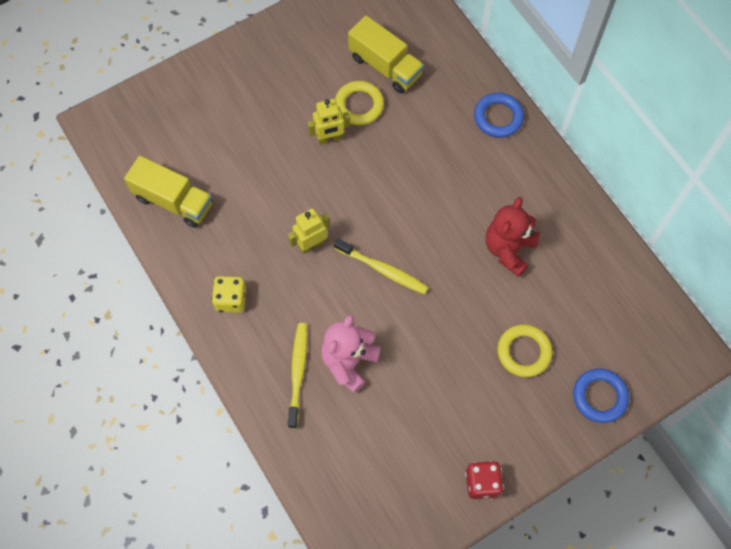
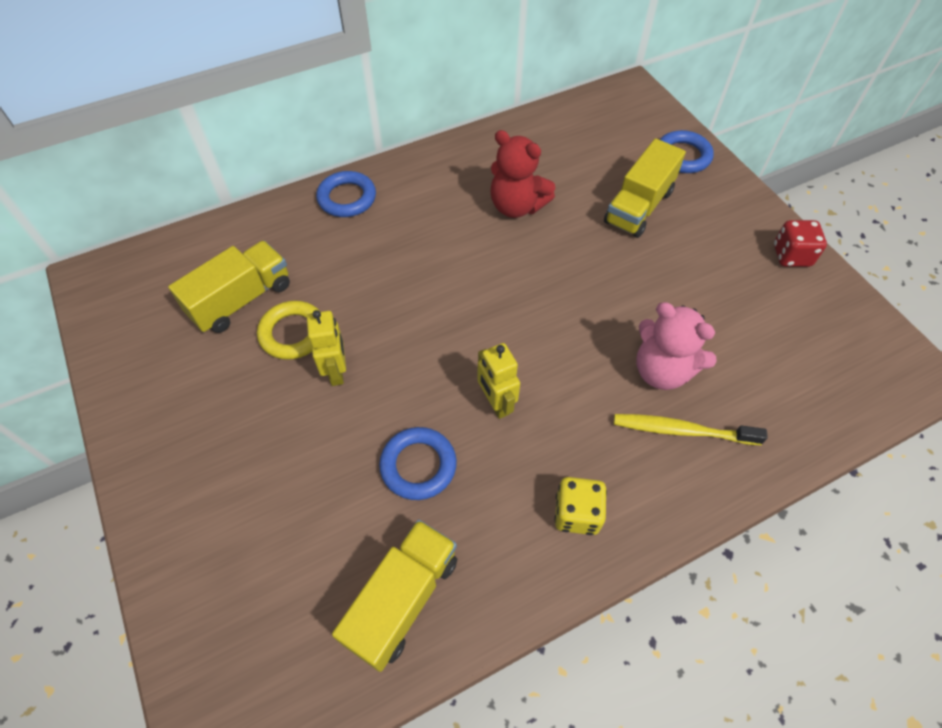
camera: 85 degrees left, 10 degrees down
(260, 199) = (418, 465): none -> blue ring
(383, 269) = (536, 325): yellow toothbrush -> none
(524, 352) = (638, 207): yellow ring -> yellow truck

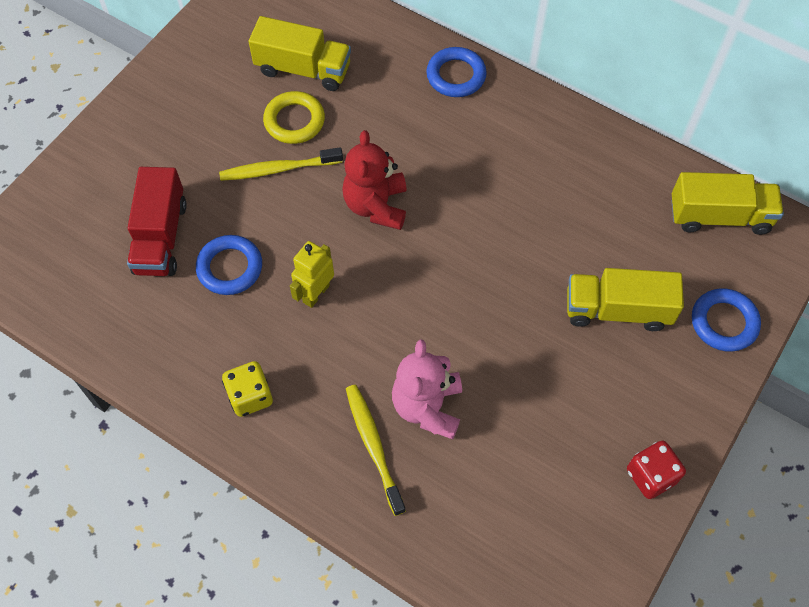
camera: 60 degrees right, 5 degrees up
(335, 516) = (161, 237): none -> red truck
(336, 371) = (278, 169): yellow robot -> yellow toothbrush
(402, 599) = (123, 312): yellow truck -> yellow truck (719, 216)
(516, 206) = (541, 207): red teddy bear -> red teddy bear (376, 205)

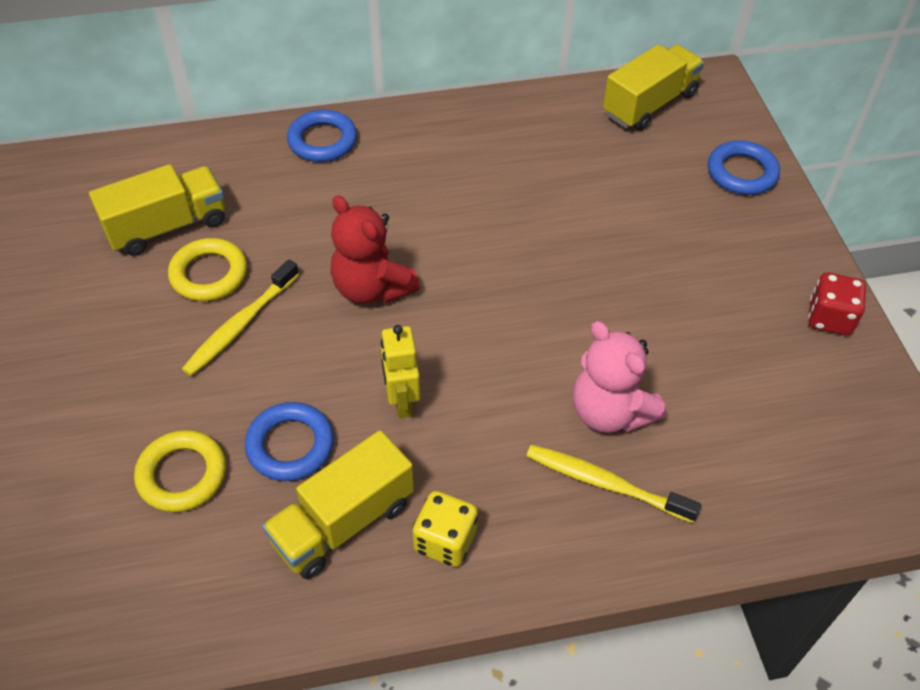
camera: 45 degrees left, 10 degrees down
(161, 237) = (182, 475): red truck -> yellow ring
(617, 310) = (661, 221): yellow truck -> yellow truck (343, 522)

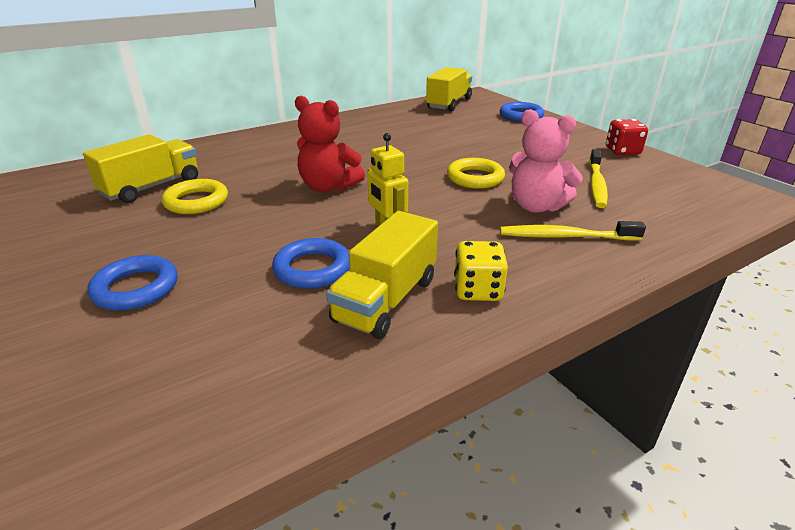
camera: 20 degrees left, 20 degrees down
(182, 475) = (222, 306): yellow ring -> yellow ring (475, 178)
(240, 325) = (235, 219): yellow toothbrush -> yellow toothbrush (596, 184)
(322, 141) = (254, 140): blue ring -> blue ring (136, 288)

